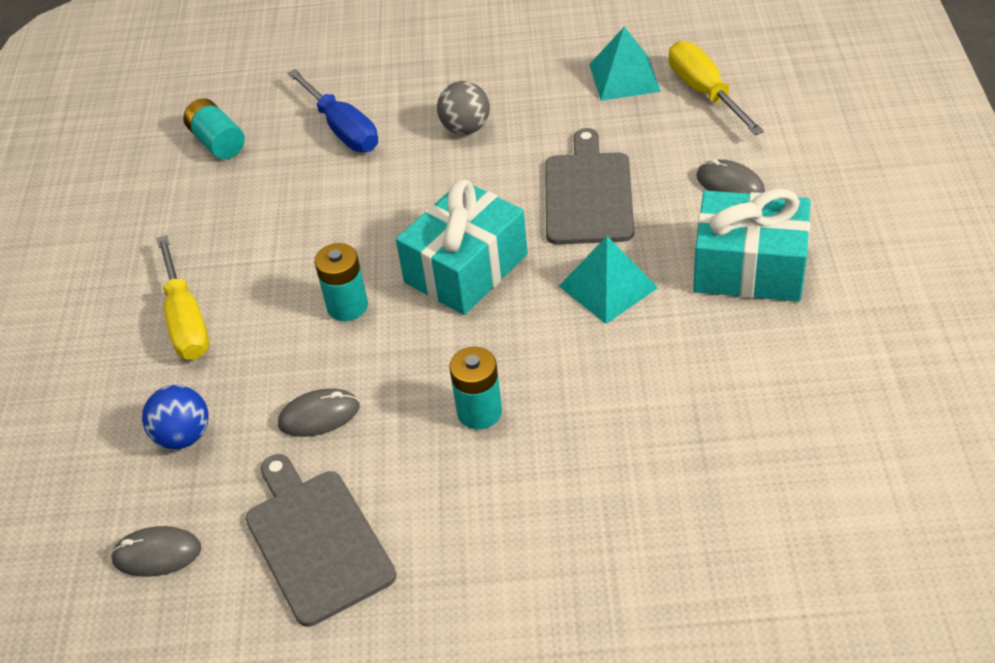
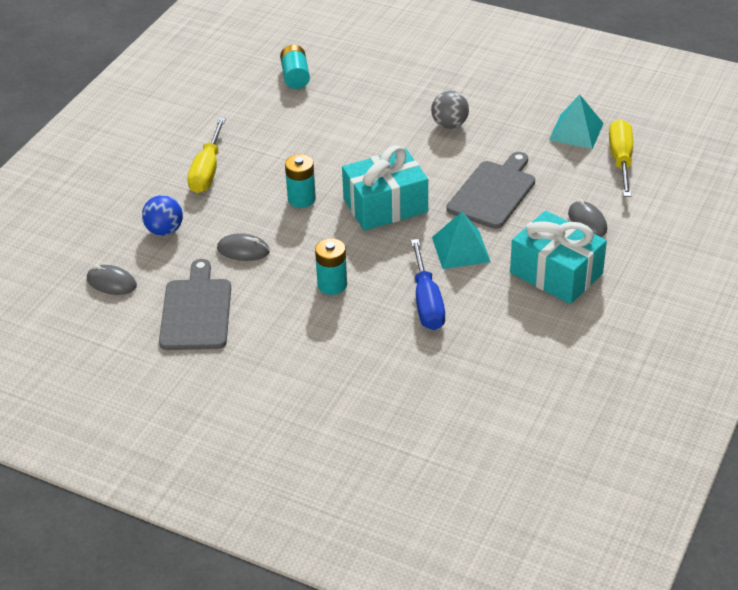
camera: 25 degrees right, 5 degrees down
(342, 128) = (374, 96): blue screwdriver -> blue screwdriver (426, 302)

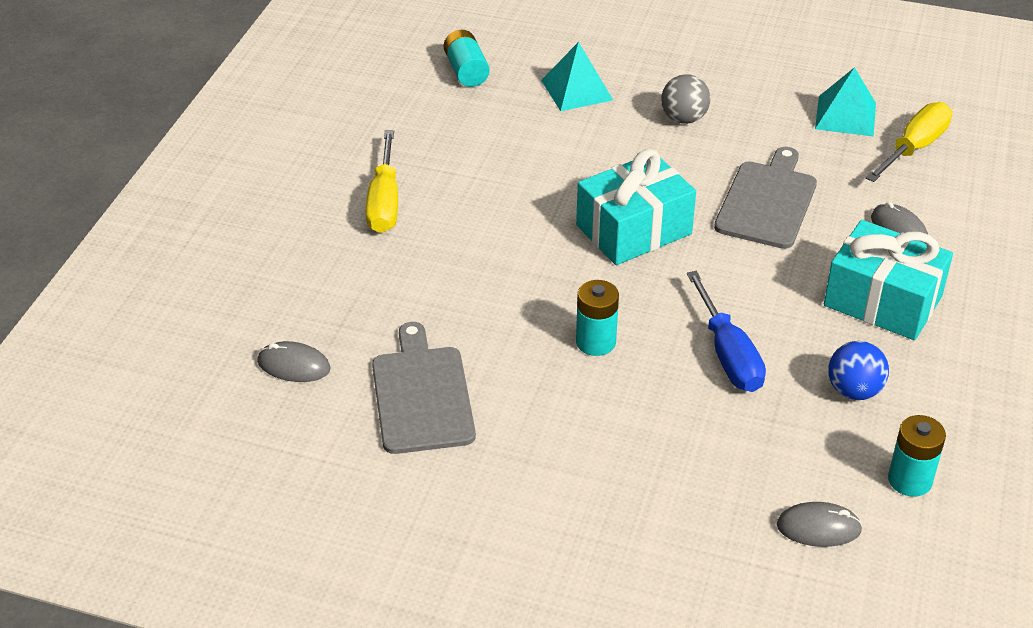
camera: 10 degrees left, 0 degrees up
(164, 230) = (348, 287): blue ball -> blue ball (854, 391)
(243, 250) = (462, 305): grey mouse -> grey mouse (818, 527)
(301, 199) = (521, 230): turquoise battery -> turquoise battery (909, 480)
(461, 249) = (750, 279): turquoise pyramid -> turquoise pyramid (577, 90)
(621, 160) = (914, 148): yellow screwdriver -> yellow screwdriver turned 45 degrees clockwise

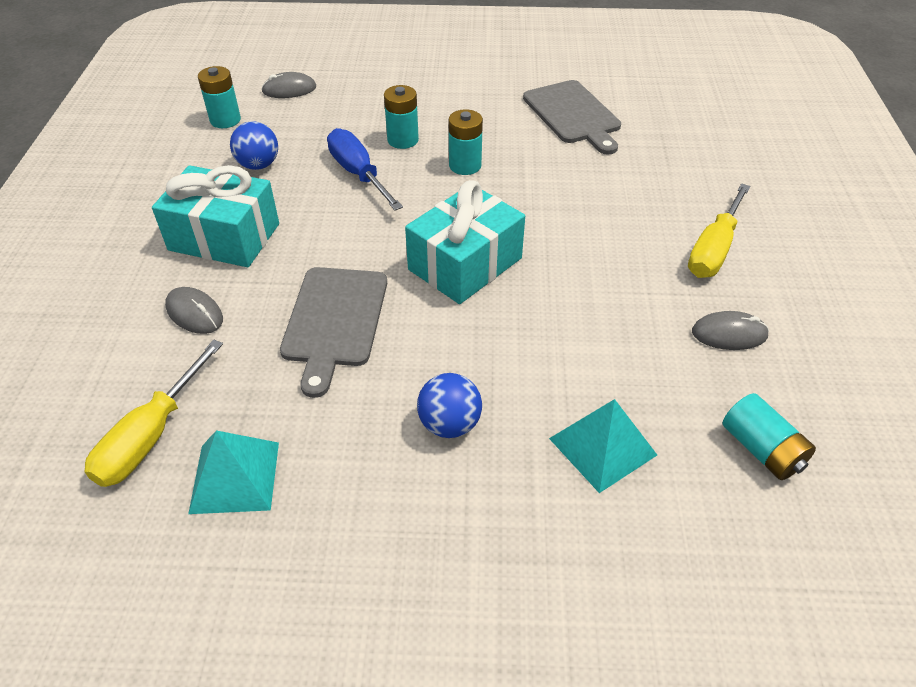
camera: 165 degrees right, 5 degrees up
(294, 365) = (674, 117): grey mouse -> grey mouse (729, 334)
(384, 201) = (714, 249): yellow screwdriver -> yellow screwdriver turned 135 degrees counterclockwise
(663, 396) = (403, 140): none -> turquoise battery
(683, 118) = (449, 424): grey ball -> blue ball

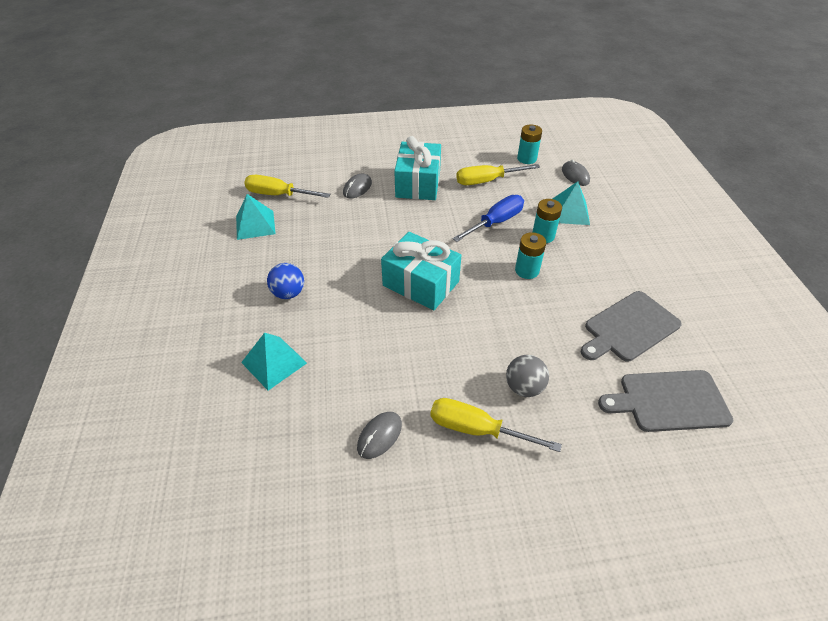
camera: 80 degrees right, 0 degrees up
(258, 165) = (487, 181): blue ball -> yellow screwdriver
(334, 321) = (360, 236): grey cutting board -> grey cutting board (669, 401)
(364, 110) = (569, 212): none -> turquoise pyramid
(654, 203) = (524, 387): none -> grey ball
(729, 334) = (379, 436): grey mouse -> grey mouse turned 45 degrees clockwise
(761, 449) = (272, 450): turquoise battery -> none

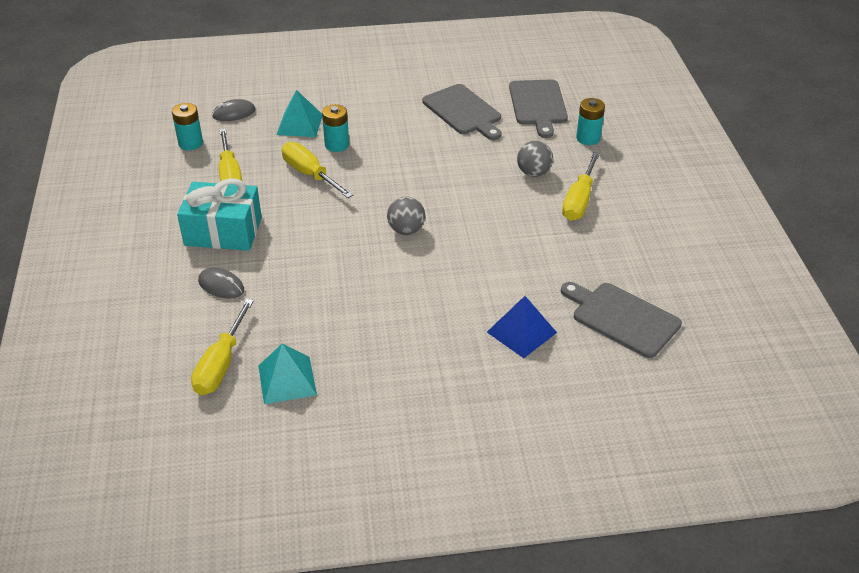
camera: 90 degrees left, 5 degrees down
(274, 362) = (521, 332): turquoise pyramid -> blue pyramid
(276, 451) = (622, 318): none -> grey cutting board
(288, 293) = (420, 332): blue ball -> none
(379, 436) = (595, 255): grey mouse -> none
(421, 283) = (406, 230): turquoise gift -> grey ball
(495, 222) = (310, 174): blue screwdriver -> yellow screwdriver
(527, 270) = (389, 159): turquoise battery -> turquoise battery (588, 138)

